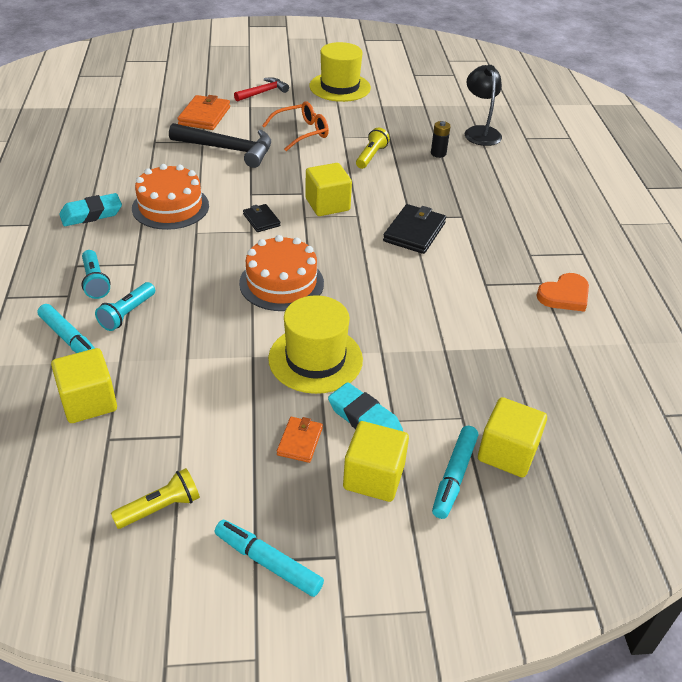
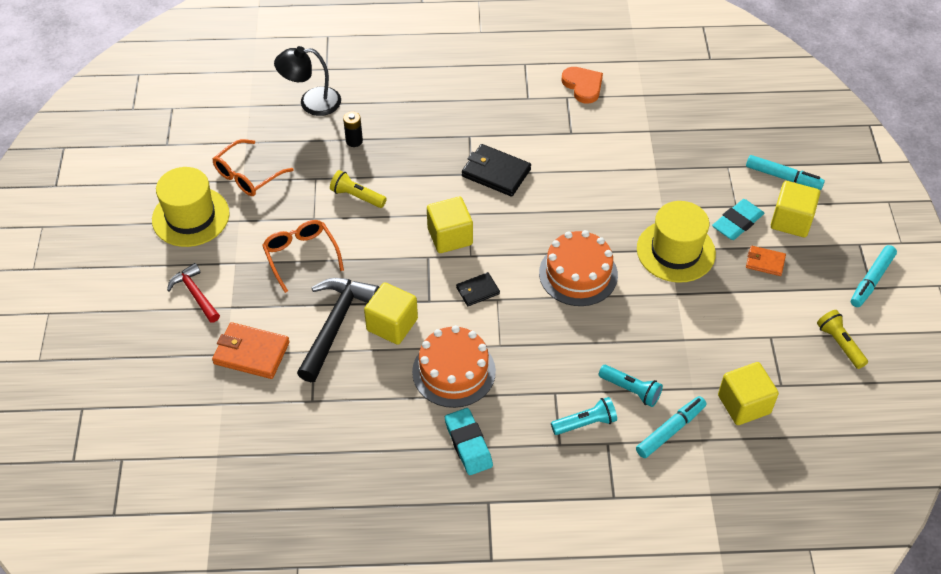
camera: 85 degrees left, 10 degrees up
(387, 107) = (247, 175): none -> orange glasses
(507, 453) = (757, 146): yellow cube -> yellow cube (392, 324)

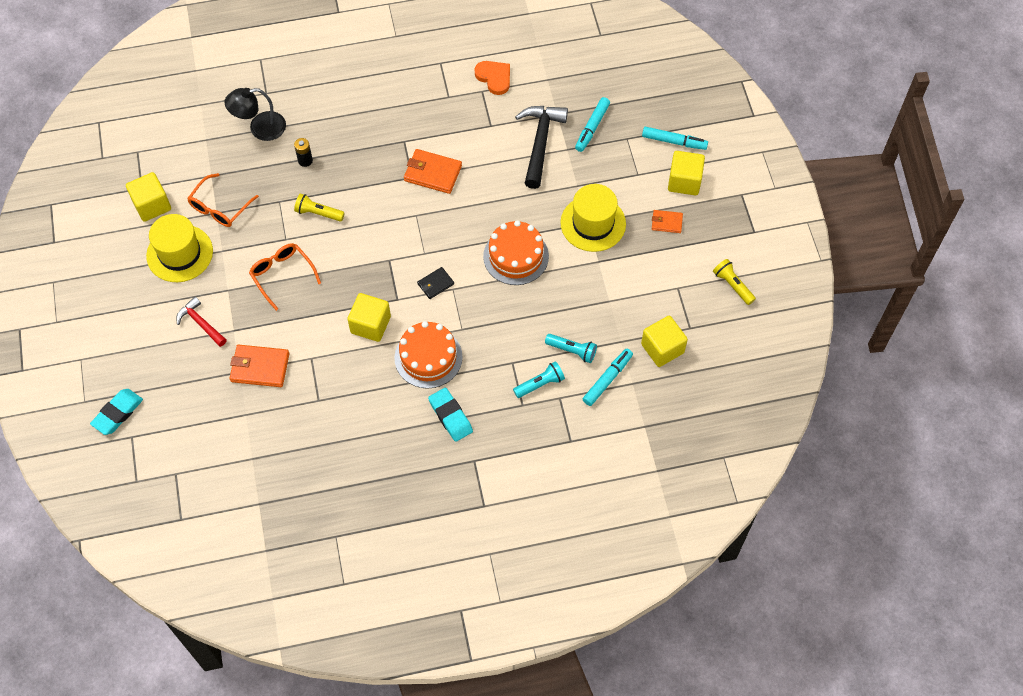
camera: 10 degrees left, 10 degrees up
(335, 325) = (324, 332): black hammer -> black hammer (540, 143)
(450, 236) = (404, 238): yellow cube -> yellow cube (152, 205)
(496, 172) = (432, 173): black wallet -> orange wallet
(737, 223) = (640, 190): turquoise eraser -> turquoise eraser (118, 413)
(871, 280) = (753, 225): turquoise marker -> turquoise marker (592, 128)

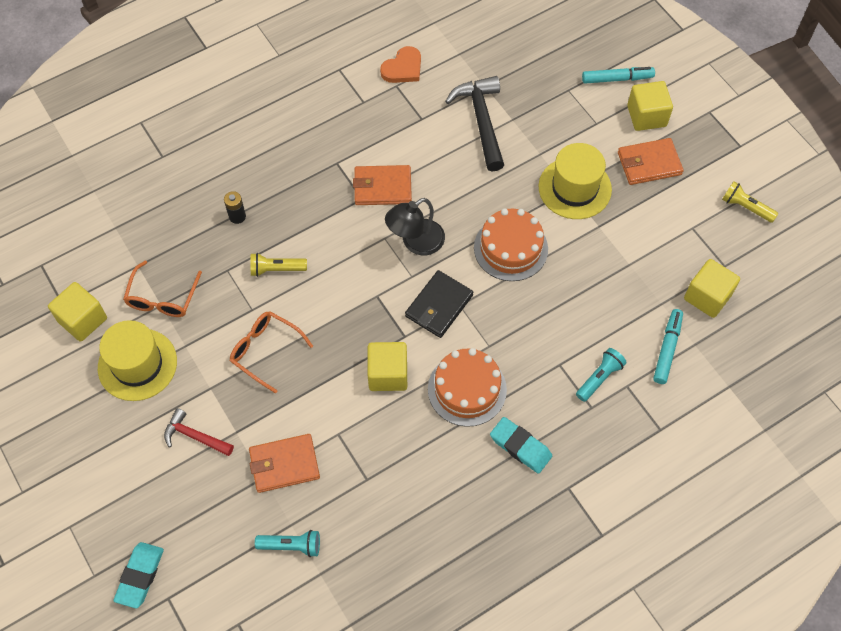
camera: 20 degrees left, 0 degrees up
(260, 128) = (171, 196): black lamp -> black lamp (416, 242)
(435, 284) = (439, 306): black wallet -> black wallet, size x1.71
(494, 78) = (403, 68): orange heart -> orange heart turned 105 degrees clockwise
(572, 350) = (616, 330): turquoise flashlight -> turquoise flashlight (291, 545)
(592, 128) = (527, 89): turquoise marker -> none
(666, 222) = (649, 163): orange wallet -> orange wallet, size x1.71

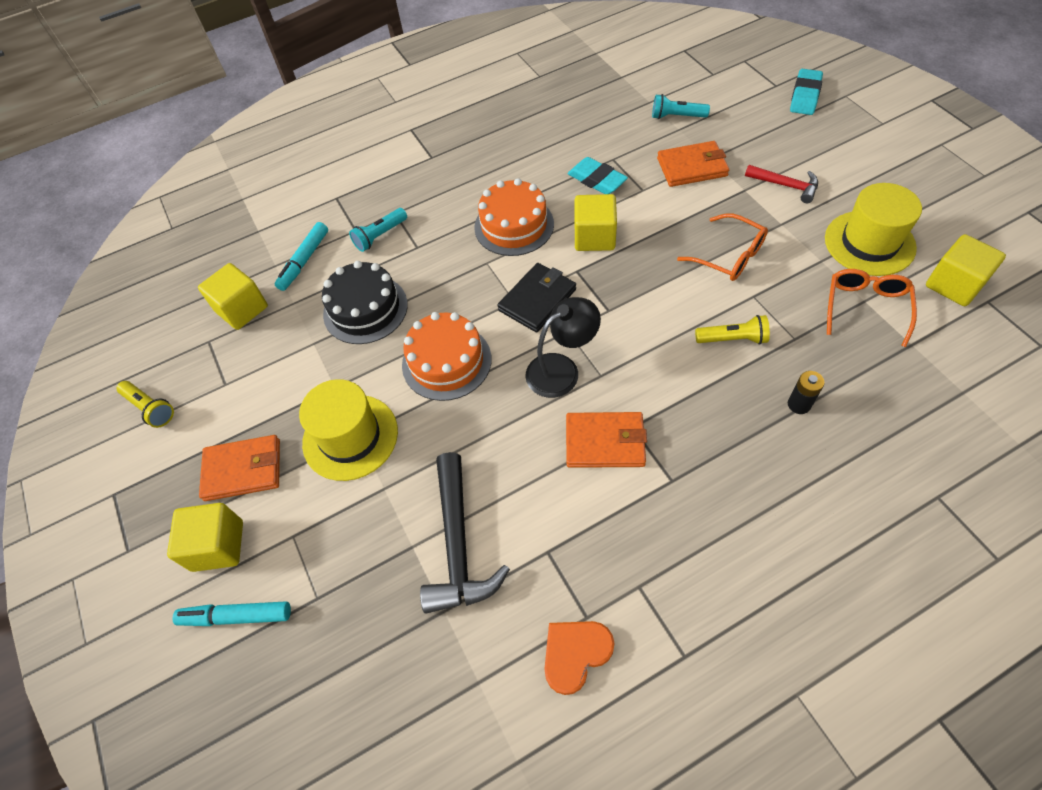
camera: 170 degrees left, 5 degrees down
(520, 447) = (468, 183): turquoise eraser -> turquoise eraser (597, 180)
(592, 297) = (365, 309): none -> black cake

